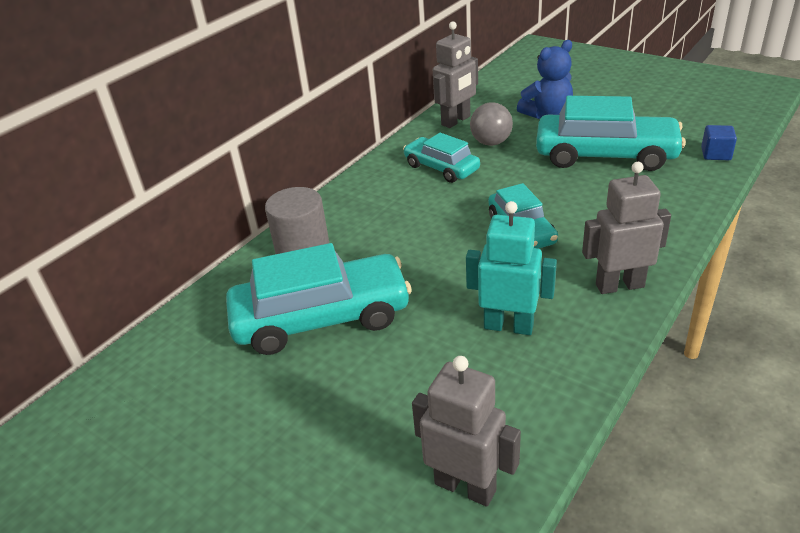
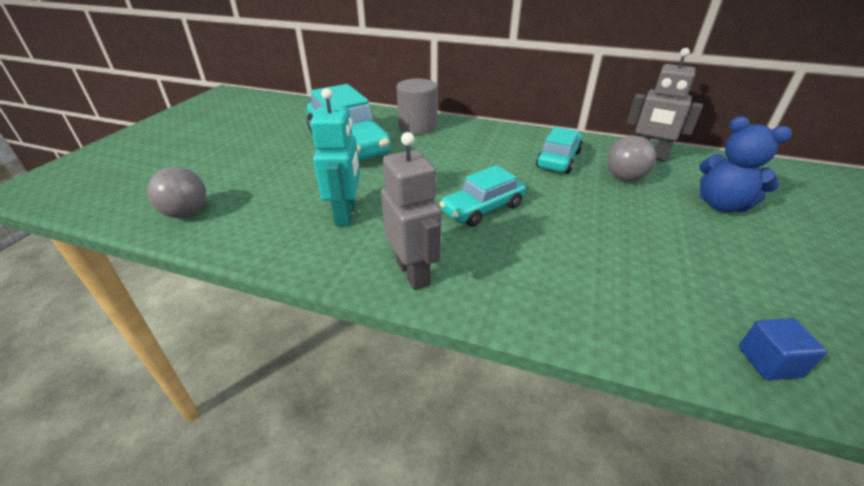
camera: 70 degrees right, 0 degrees up
(465, 486) = (186, 213): grey robot -> grey ball
(605, 155) = (666, 252): turquoise car -> none

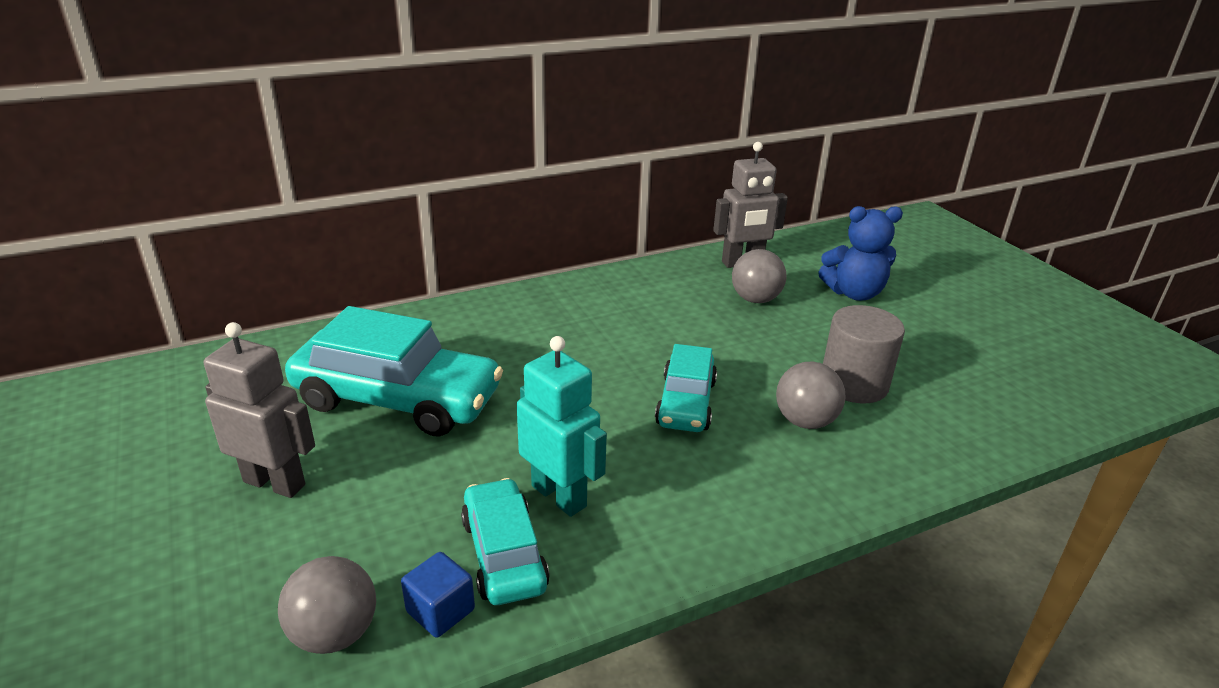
camera: 45 degrees left, 5 degrees down
(413, 273) = (728, 513): grey robot -> grey robot (275, 483)
(417, 126) = (453, 328): grey cylinder -> grey cylinder (854, 384)
(547, 256) = (805, 421): none -> grey ball
(558, 159) = (673, 304): turquoise car -> turquoise car (504, 553)
(769, 362) = (1023, 419): blue cube -> blue cube (440, 611)

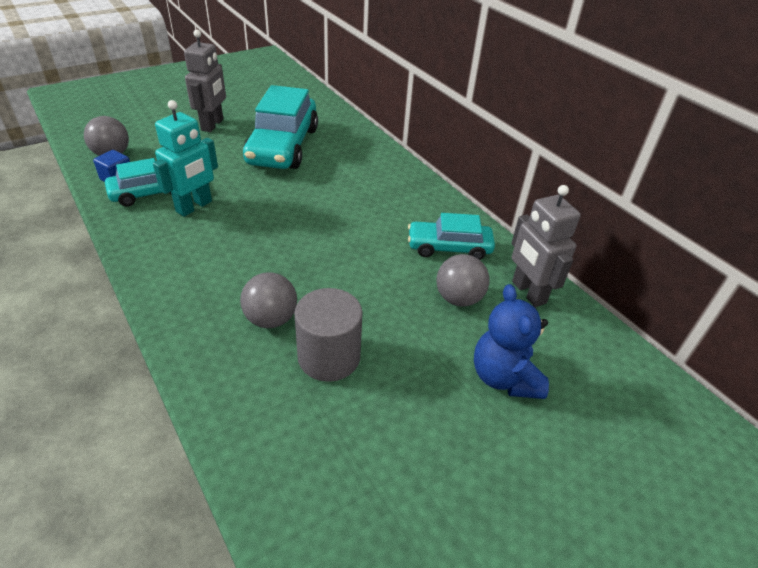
camera: 80 degrees right, 10 degrees up
(686, 403) = (289, 255): turquoise car -> turquoise car (449, 247)

